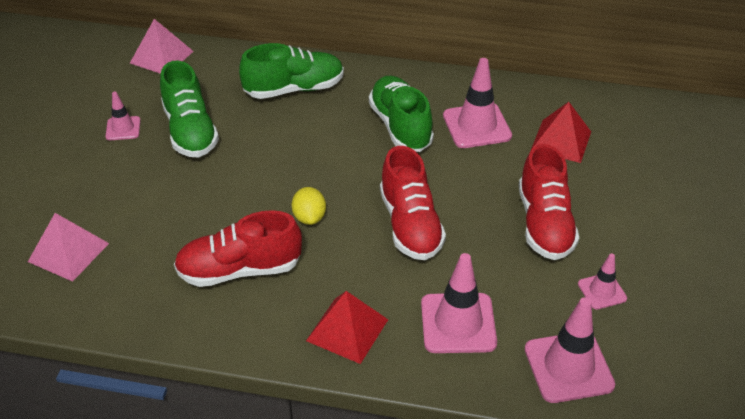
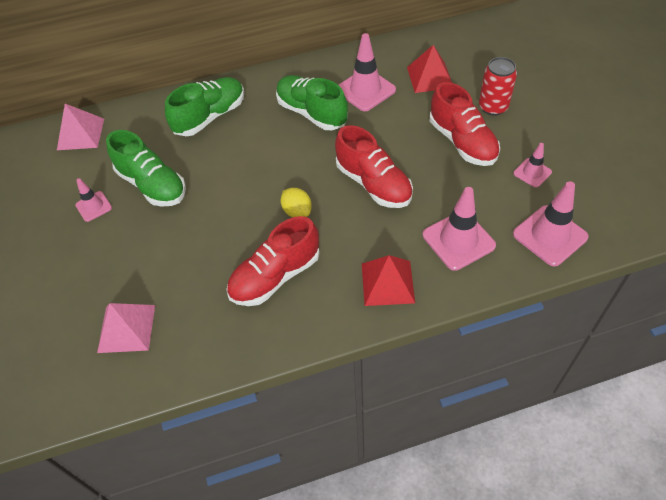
camera: 25 degrees left, 10 degrees up
(611, 202) = (493, 107): none -> red can

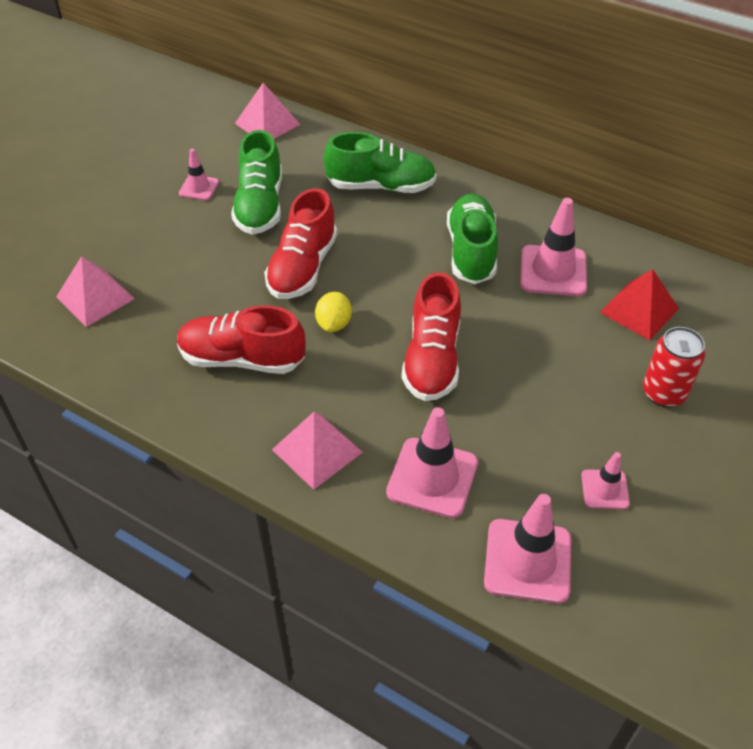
camera: 45 degrees right, 5 degrees down
(387, 283) = (317, 450): red pyramid -> pink pyramid
(462, 142) = (576, 397): red shoe -> red shoe (302, 267)

